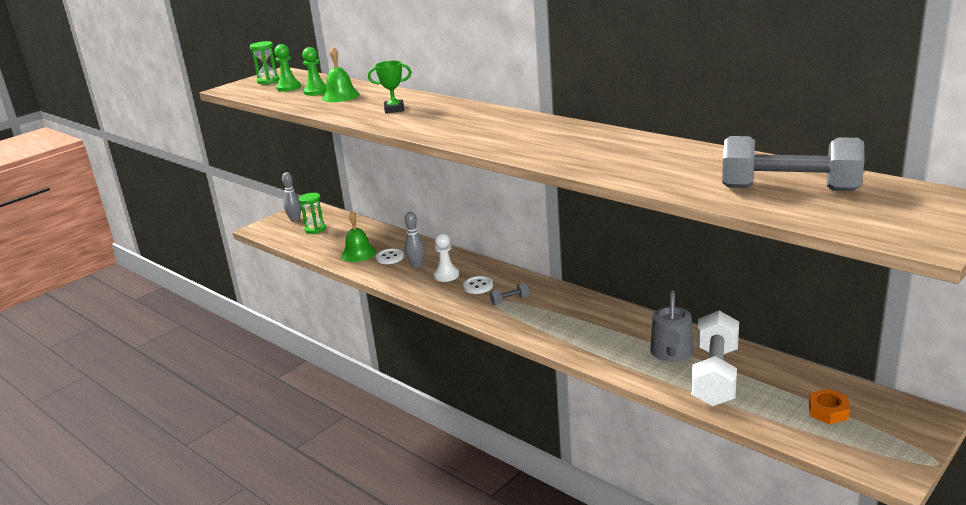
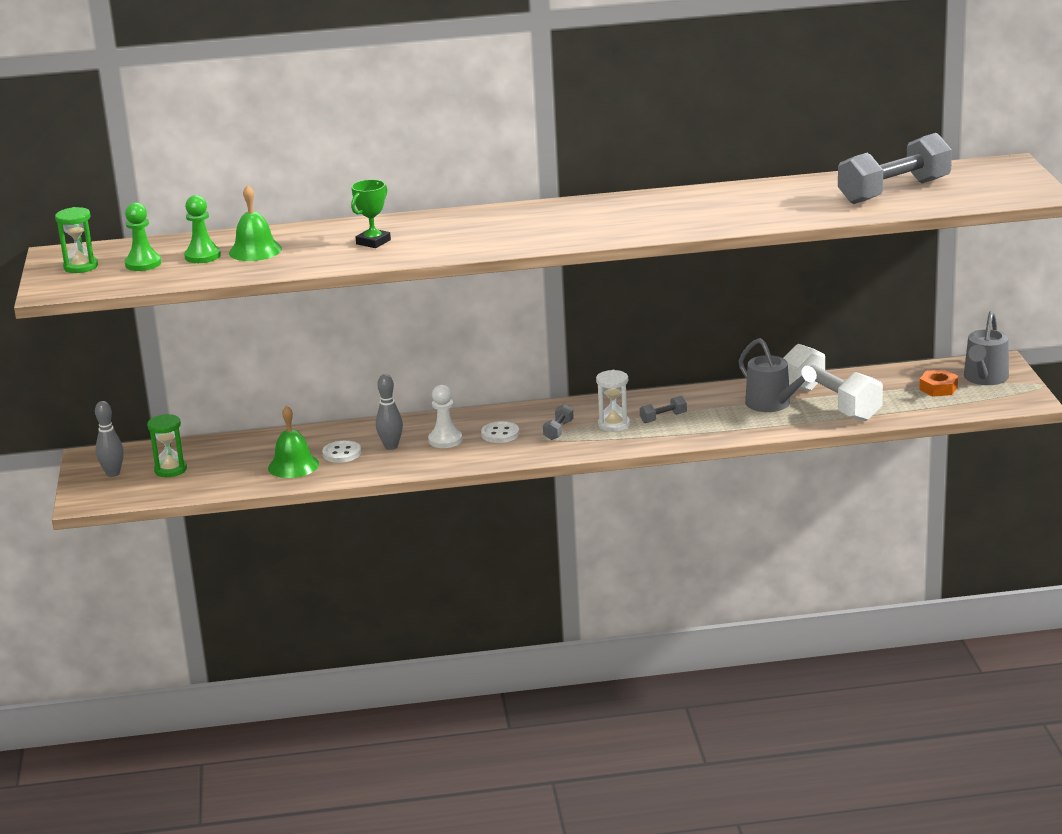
camera: 50 degrees left, 0 degrees up
(546, 313) = (614, 425): none -> white hourglass
(582, 325) = (663, 418): none -> grey dumbbell
(888, 425) = (984, 379): none -> grey watering can

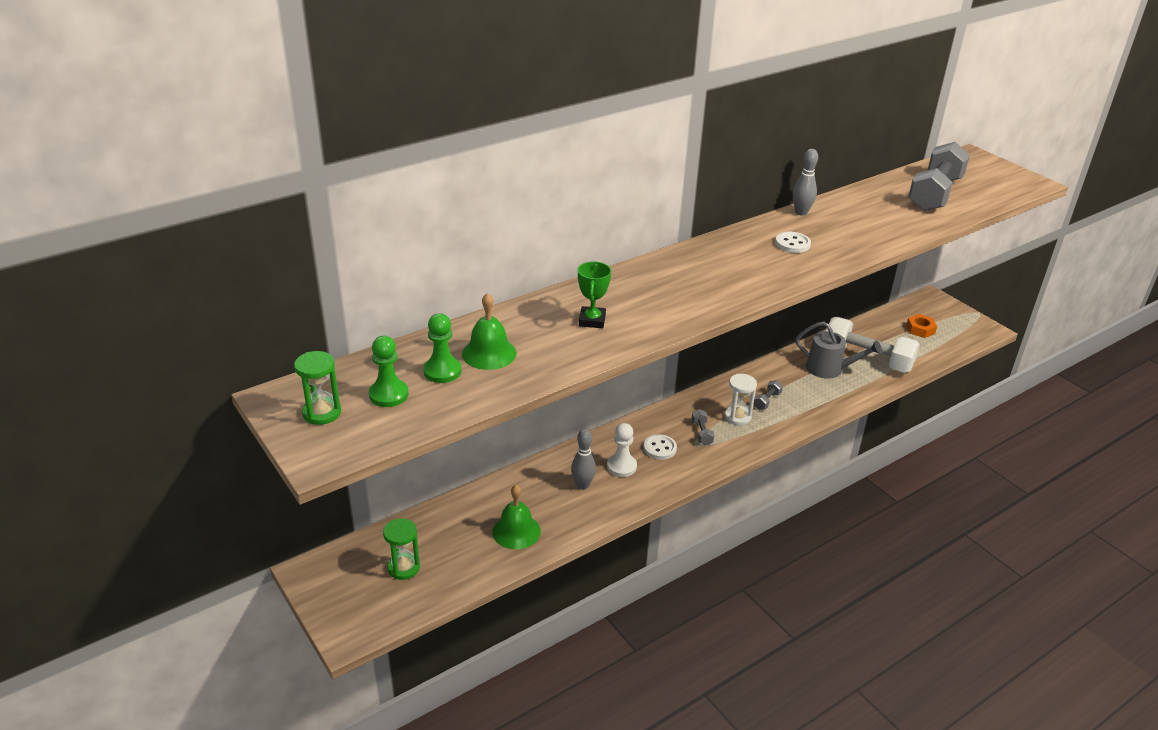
camera: 30 degrees left, 10 degrees up
(113, 473) = (349, 588): grey bowling pin -> grey bowling pin (801, 212)
(342, 453) = (547, 504): white button -> white button (792, 244)
(984, 379) = (939, 314): grey watering can -> none

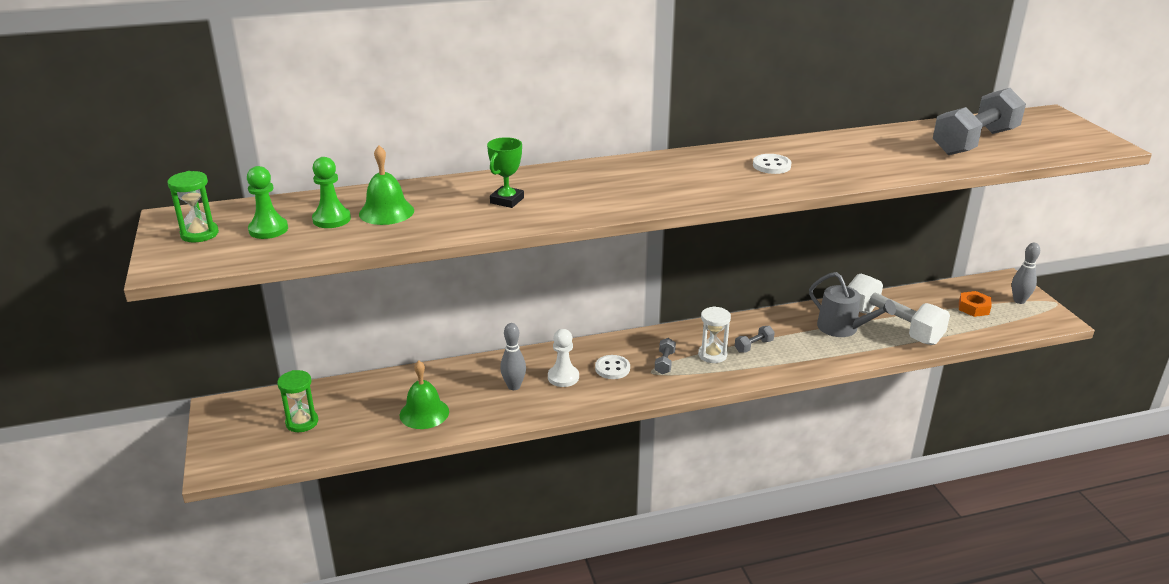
camera: 20 degrees right, 5 degrees down
(801, 212) = (804, 141): grey bowling pin -> grey bowling pin (1019, 301)

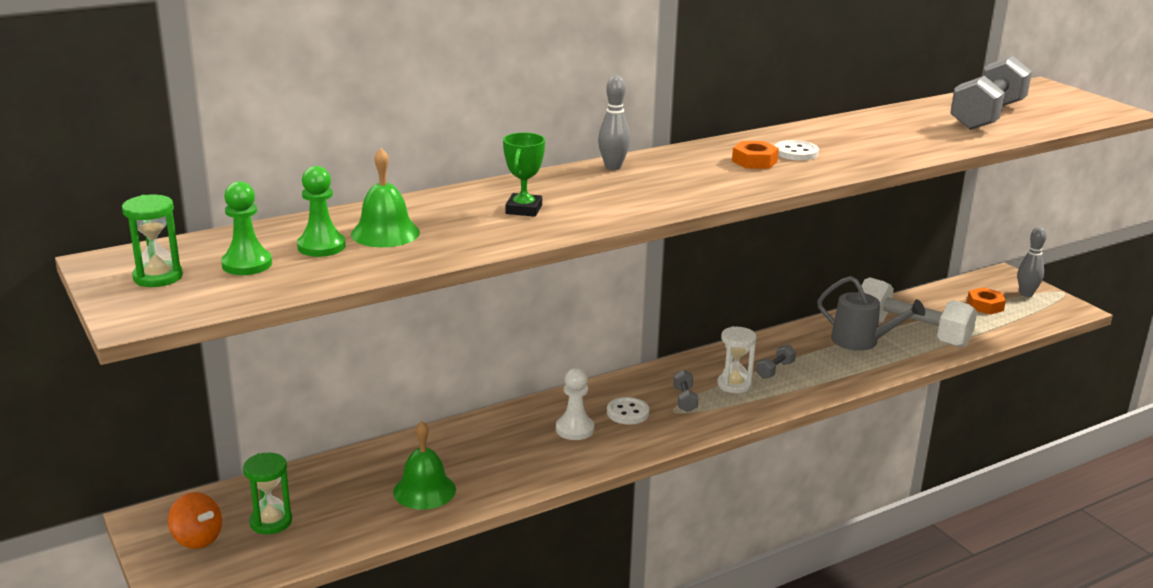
camera: 15 degrees left, 5 degrees down
(245, 428) = (197, 539): none -> orange spinning top
(514, 386) = (520, 446): grey bowling pin -> grey bowling pin (613, 167)
(729, 171) = (754, 161): none -> orange nut

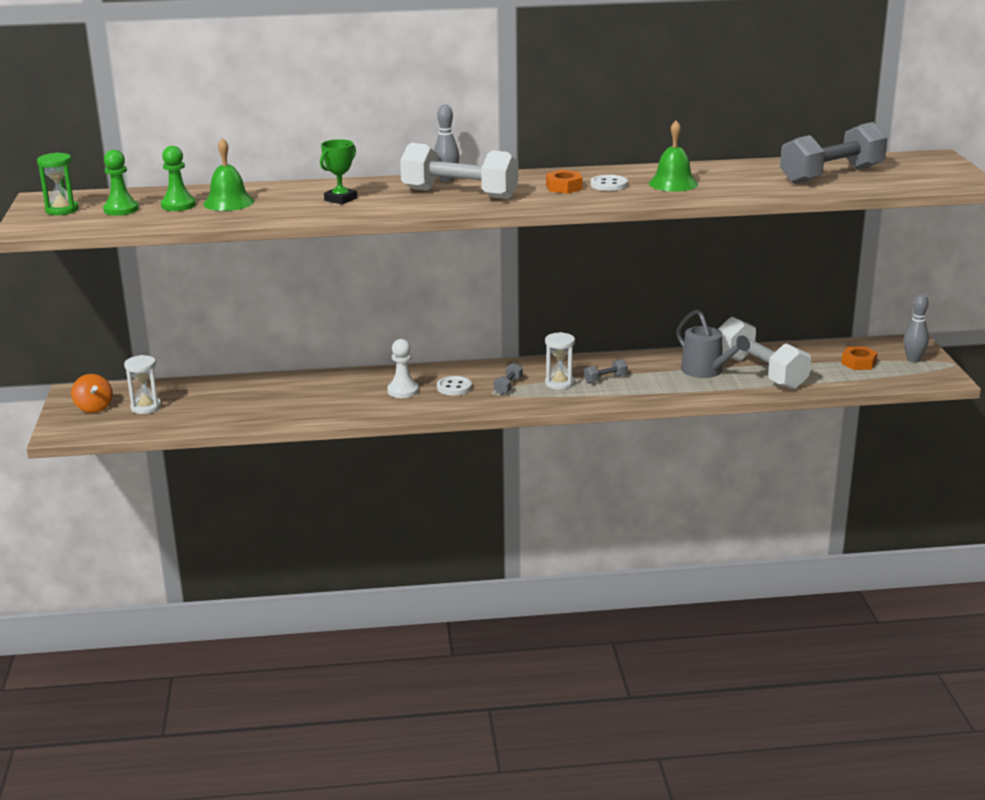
camera: 25 degrees right, 0 degrees up
(271, 522) = (146, 407): green hourglass -> white hourglass
(424, 490) = (260, 408): green bell -> green bell (673, 183)
(653, 184) = (459, 193): none -> white dumbbell

